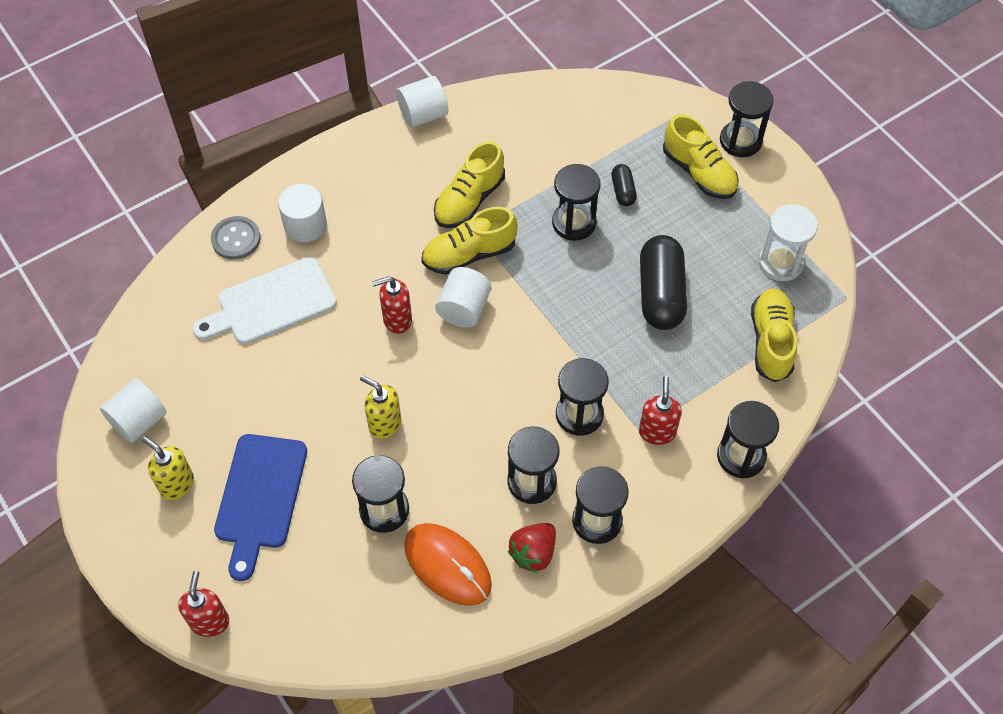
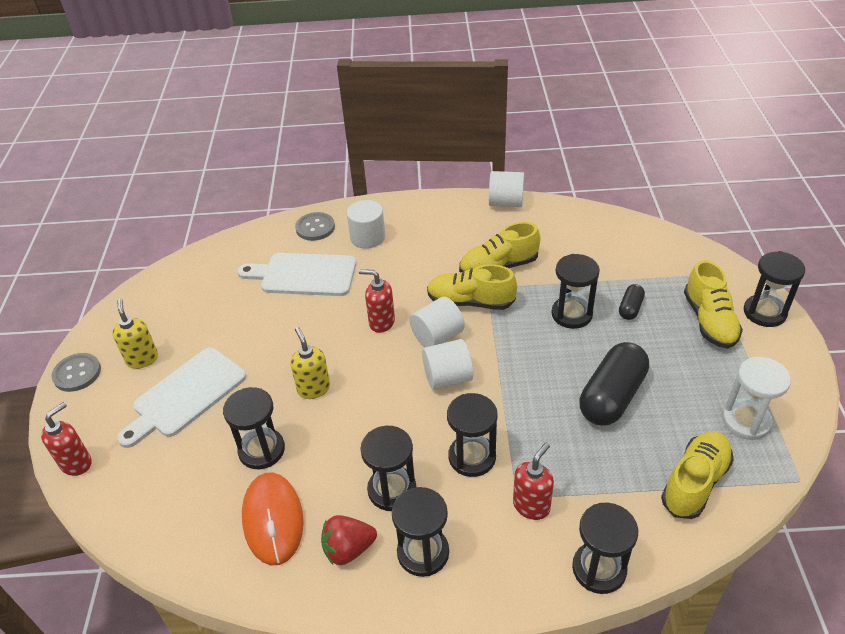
camera: 35 degrees right, 15 degrees down
(118, 536) = (77, 373): none -> grey button
(139, 421) = (157, 308): white cylinder -> white cylinder (448, 378)
(260, 497) = (185, 395): blue cutting board -> white cutting board

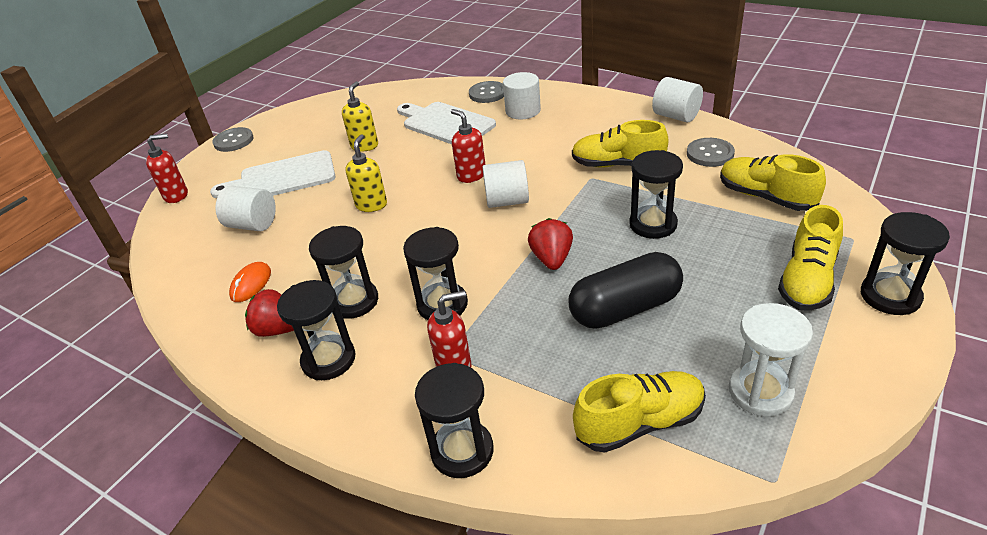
camera: 35 degrees right, 5 degrees down
(142, 359) = (280, 145): yellow soap dispenser -> yellow soap dispenser (364, 146)
(261, 450) = (292, 233): black hourglass -> none
(273, 519) = (251, 284): orange mouse -> orange mouse, size x0.56
(448, 378) = (484, 235): white cylinder -> white cylinder (252, 225)
(470, 302) = (563, 184): yellow shoe -> yellow shoe (765, 197)
(522, 377) = (551, 259): none -> red strawberry
(561, 232) = (710, 154): none -> grey button
(630, 308) = (722, 239): black capsule -> none

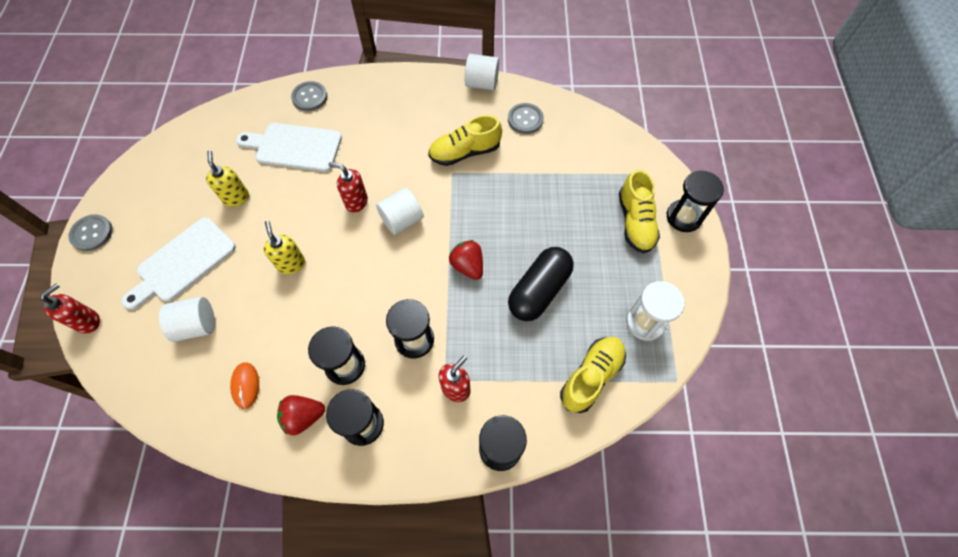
camera: 35 degrees left, 25 degrees up
(523, 111) = (355, 111): white cylinder -> none
(653, 224) = (520, 206): black hourglass -> none
(765, 197) = (580, 153): yellow shoe -> none

